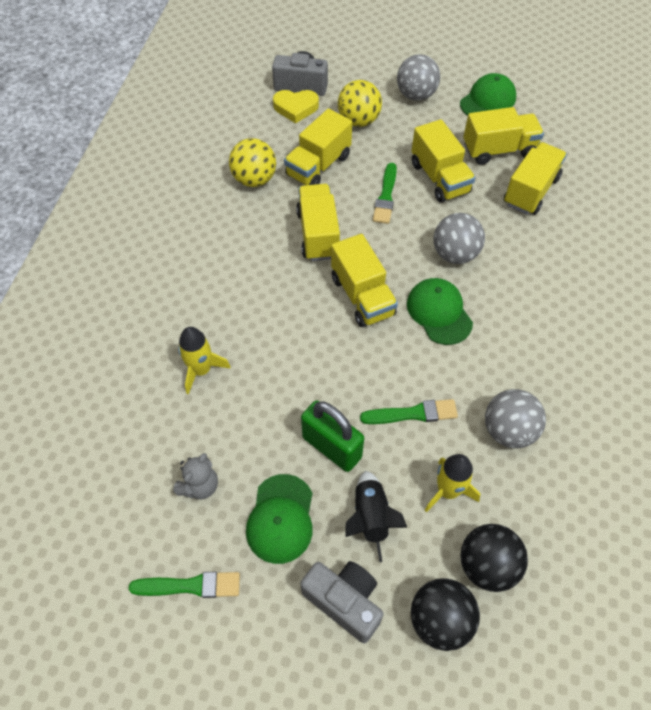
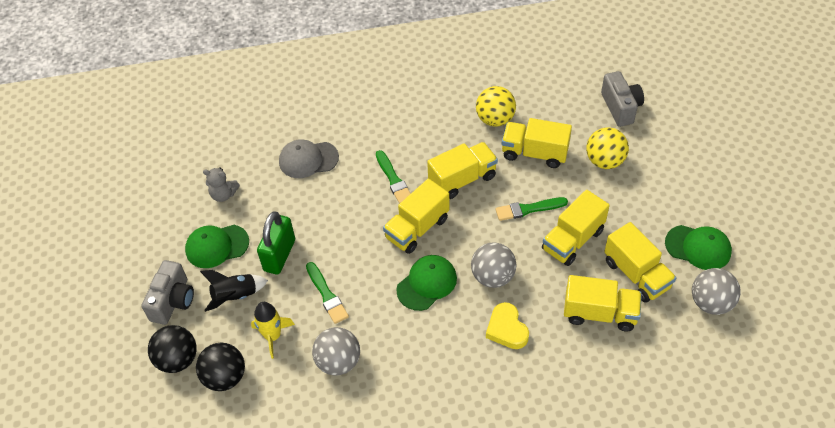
camera: 70 degrees right, 5 degrees down
(190, 586) = (157, 217): green brush -> green brush (393, 179)
(201, 370) = (308, 159): yellow rocket -> grey cap
(296, 108) = (591, 114): yellow heart -> yellow heart (507, 329)
(416, 95) = (666, 190): grey ball -> grey ball (710, 302)

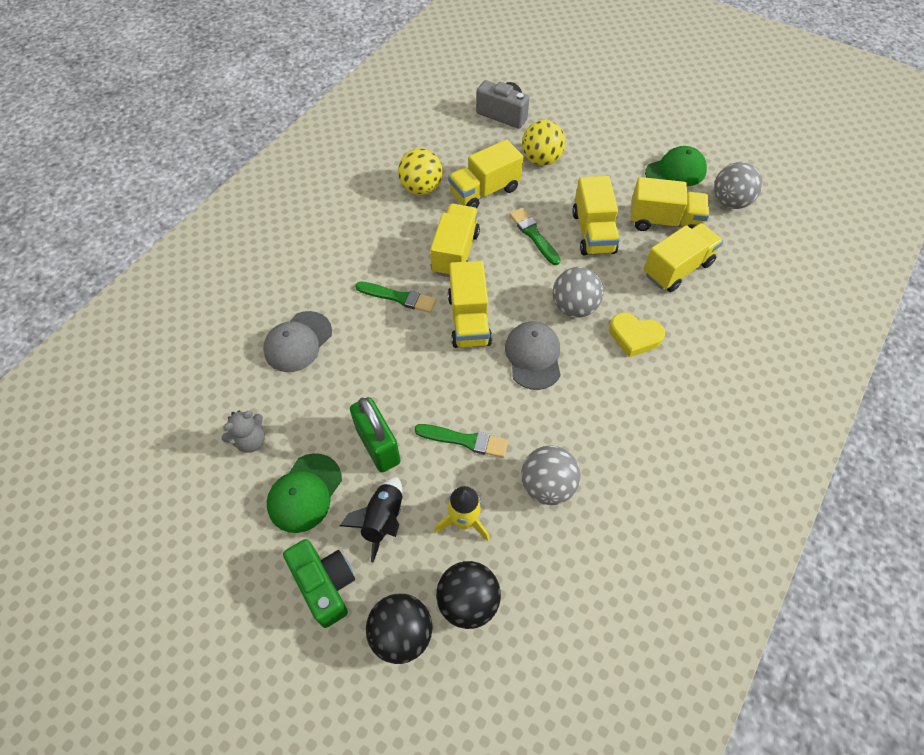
camera: 50 degrees left, 5 degrees up
(173, 301) = (325, 585): grey camera -> green camera
(427, 284) = (533, 356): green cap -> grey cap
(528, 209) = (534, 235): green brush -> green brush turned 120 degrees clockwise

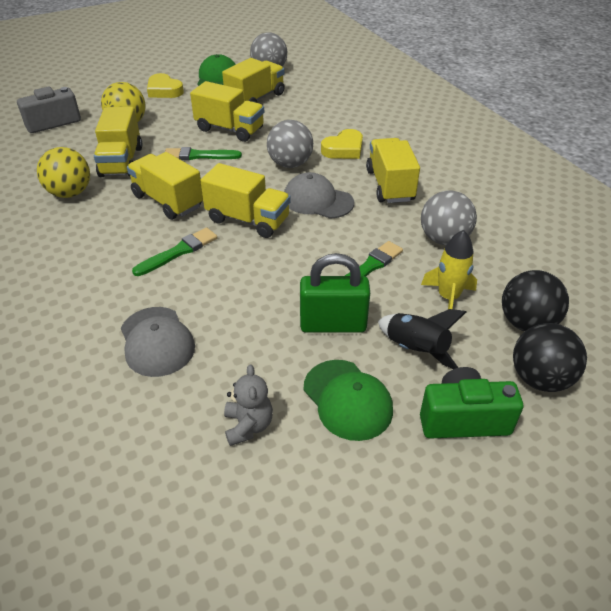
camera: 60 degrees left, 15 degrees down
(616, 149) = (164, 90): none -> yellow heart
(677, 268) = (302, 110): yellow truck -> yellow truck (389, 185)

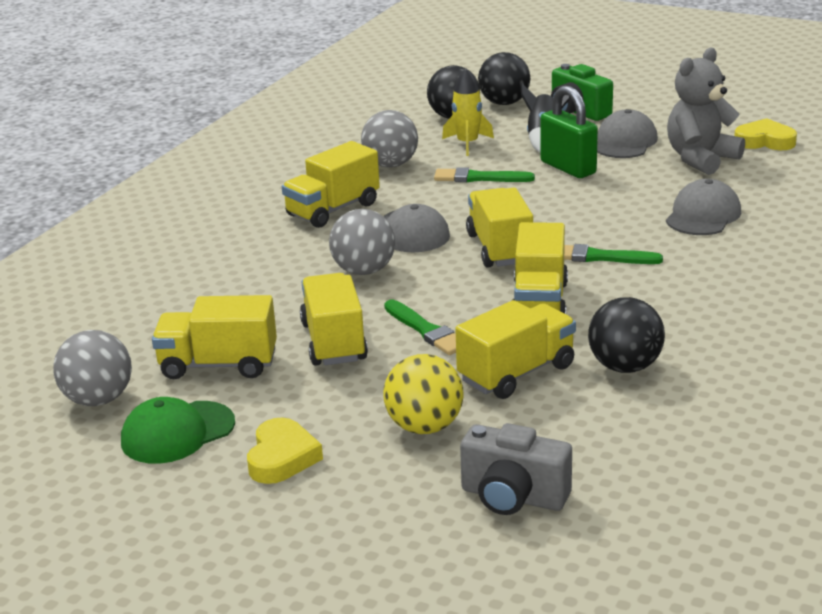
camera: 125 degrees left, 15 degrees down
(70, 193) = (625, 367): yellow ball -> black ball
(248, 426) = (700, 159): grey teddy bear -> grey teddy bear, size x1.78
(344, 149) = (287, 255): yellow heart -> yellow heart (764, 141)
(347, 399) = (624, 142): green cap -> grey cap

